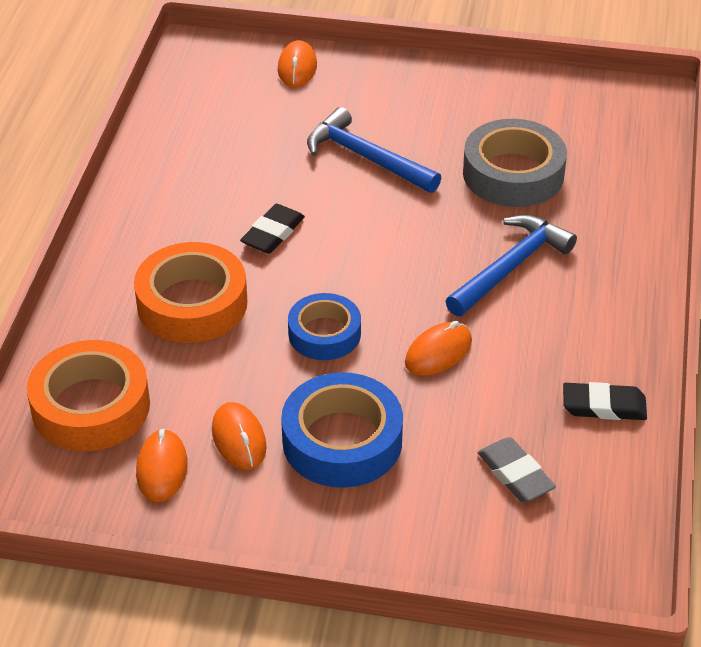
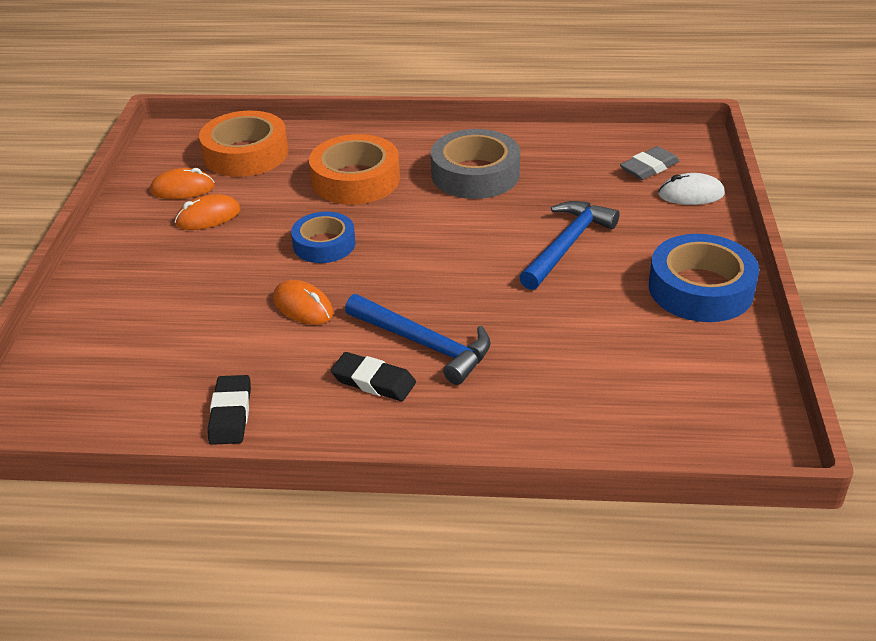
camera: 85 degrees right, 5 degrees down
(273, 233) = (447, 206): black eraser -> black eraser (373, 381)
(297, 68) = (691, 194): orange mouse -> white mouse
(342, 441) = (201, 264): blue tape -> blue tape (700, 289)
(513, 174) = (572, 339): grey tape -> grey tape (475, 174)
(515, 474) = (152, 360): grey eraser -> grey eraser (649, 167)

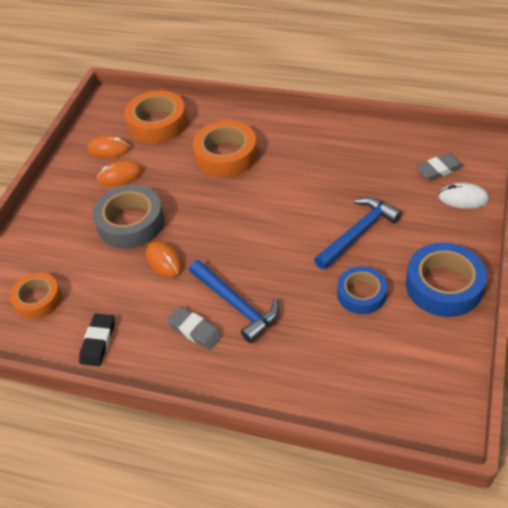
camera: 15 degrees right, 10 degrees up
(121, 375) = (38, 299): none -> orange tape
(324, 244) = (191, 209): blue tape -> blue tape (361, 294)
(373, 381) = (195, 330): black eraser -> grey eraser
(475, 174) = (310, 160): grey tape -> grey tape (130, 223)

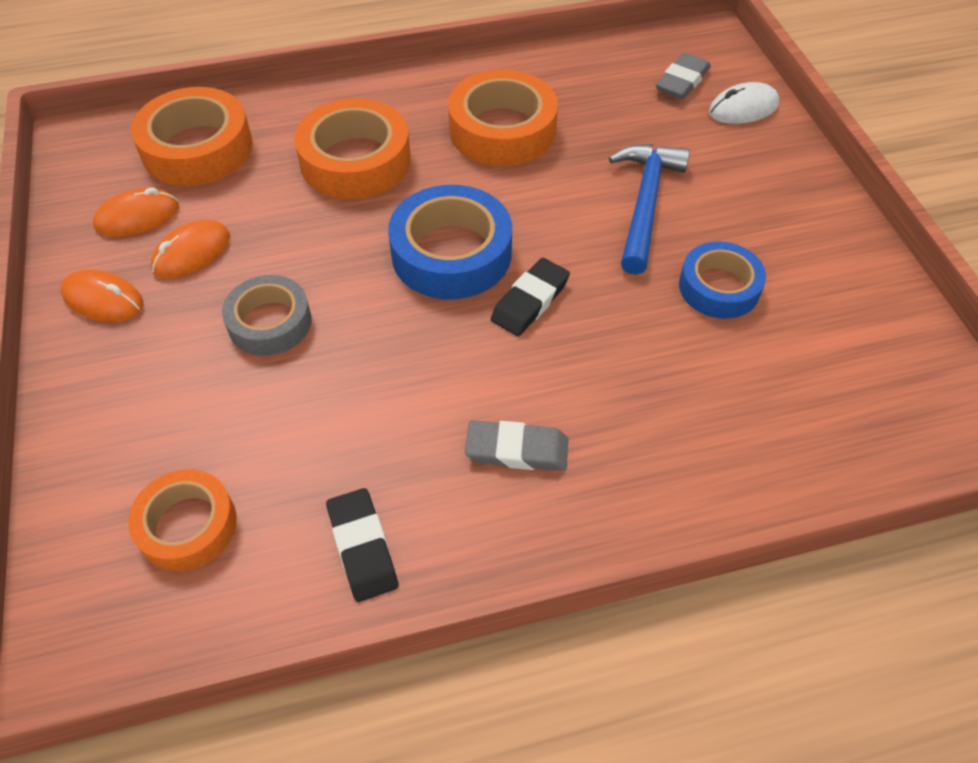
camera: 35 degrees left, 5 degrees up
(130, 223) = (270, 322): grey tape -> grey tape, size x0.65
(164, 261) = (378, 361): orange mouse -> orange mouse (103, 300)
(236, 305) = (551, 381): blue hammer -> none
(256, 261) = (530, 301): none -> black eraser
(313, 164) = (502, 130): none -> orange tape
(443, 286) = (814, 232): blue tape -> blue tape (451, 253)

